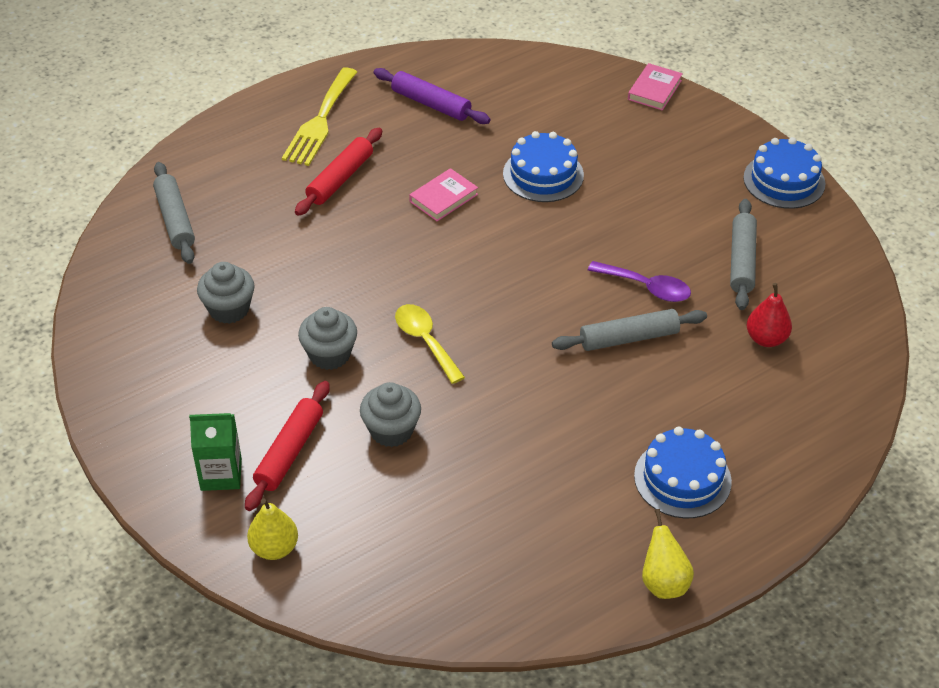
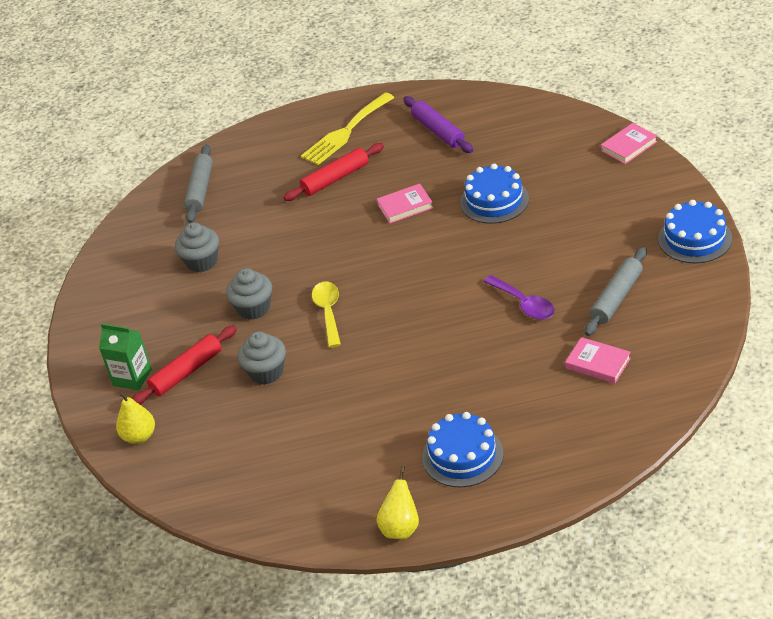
camera: 30 degrees right, 5 degrees down
(629, 338) = (486, 340): grey rolling pin -> none
(766, 339) = (598, 363): red pear -> pink book

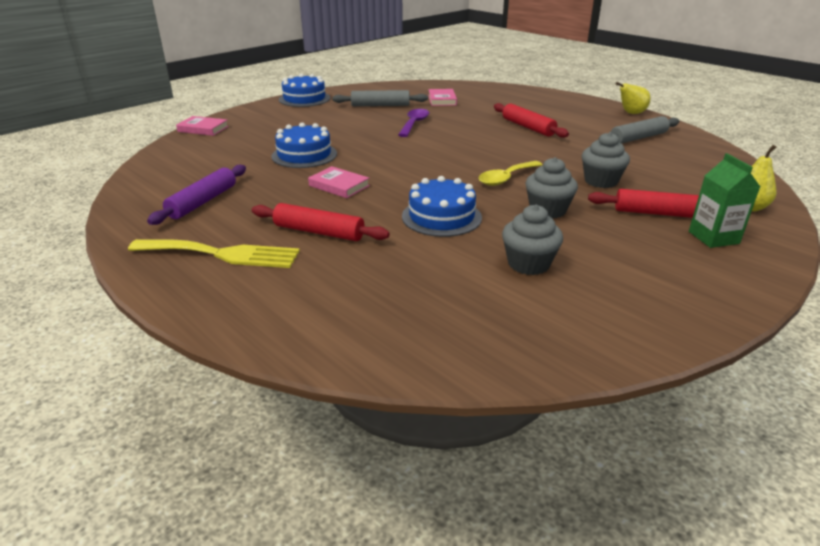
camera: 130 degrees left, 10 degrees down
(200, 190) = (409, 323): grey rolling pin -> grey rolling pin (638, 138)
(436, 395) = (528, 127): none -> red rolling pin
(462, 455) = (559, 112): blue cake -> blue cake (441, 217)

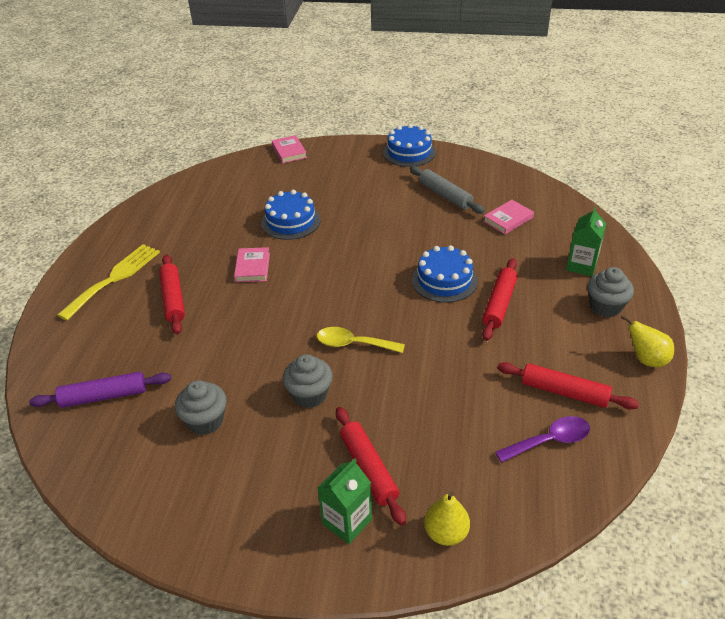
camera: 55 degrees right, 10 degrees up
(203, 202) = (174, 228): purple rolling pin -> purple rolling pin (104, 396)
(222, 254) = (114, 278): yellow fork -> yellow fork turned 120 degrees counterclockwise
(414, 124) = (422, 236): purple spoon -> purple spoon (550, 441)
(441, 217) = (245, 342): blue cake -> blue cake (444, 280)
(522, 100) = (581, 265): none -> green carton
(601, 181) = (407, 405): grey cupcake -> grey cupcake (605, 306)
(638, 138) = (564, 392): grey rolling pin -> red rolling pin

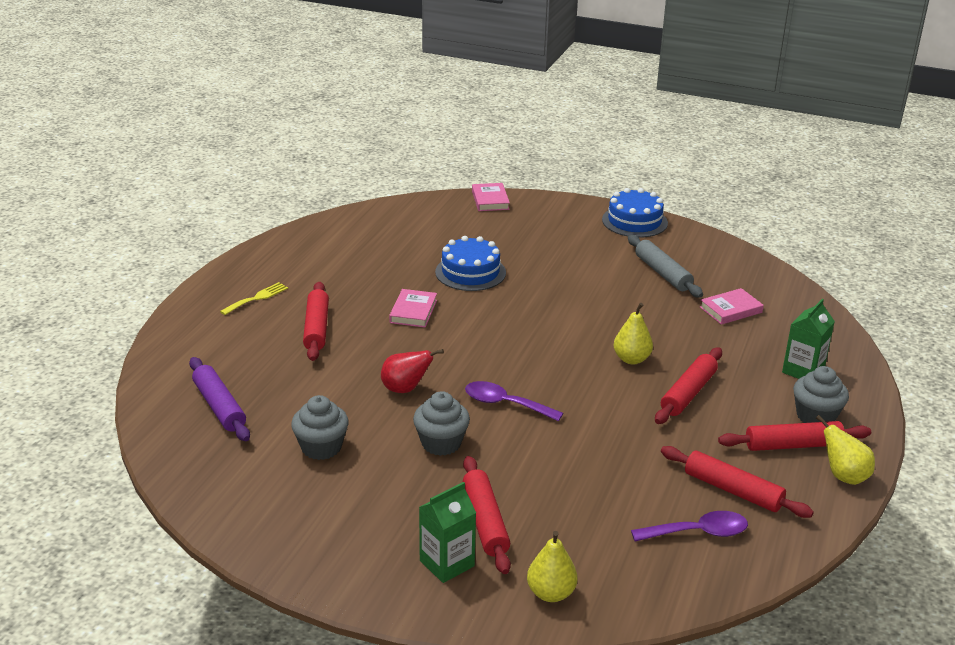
camera: 10 degrees right, 10 degrees down
(104, 396) = (219, 407): purple rolling pin -> purple rolling pin turned 60 degrees clockwise
(114, 278) = (257, 298): yellow fork -> yellow fork, size x0.54
(265, 345) = (405, 389): none -> red pear
(353, 344) = (505, 404): yellow spoon -> purple spoon
(444, 280) = (631, 359): blue cake -> yellow pear
(597, 338) = (793, 445): none -> red rolling pin

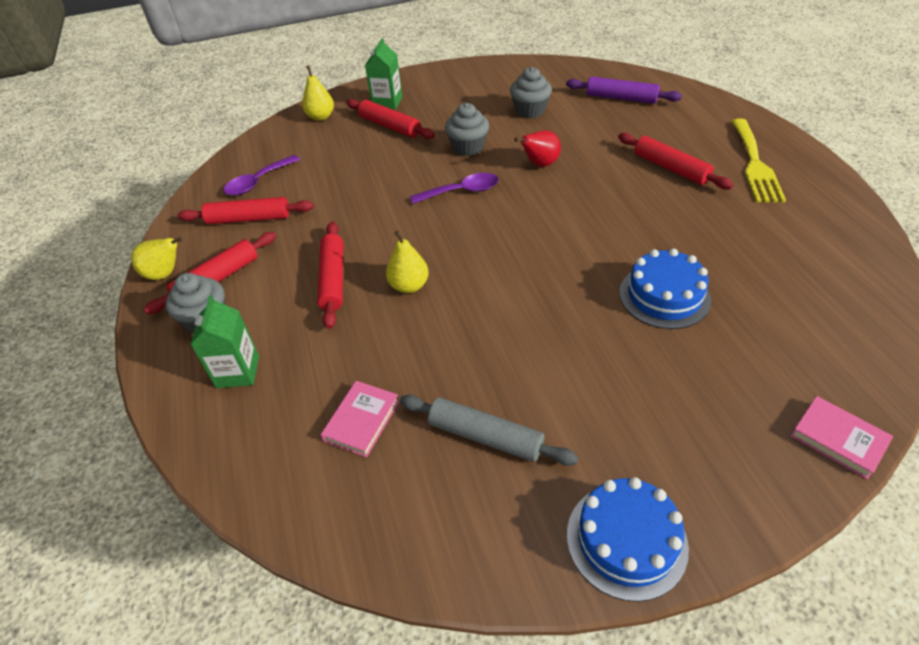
camera: 145 degrees right, 15 degrees up
(257, 298) = (755, 164): yellow fork -> yellow fork, size x1.84
(413, 311) = (636, 223): pink book -> none

